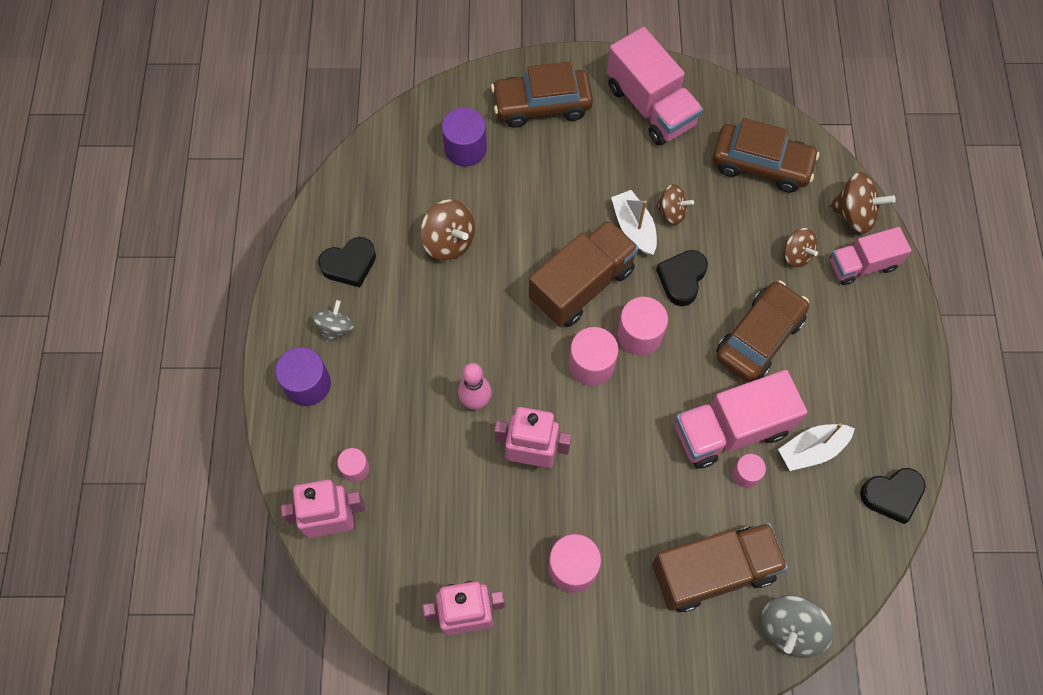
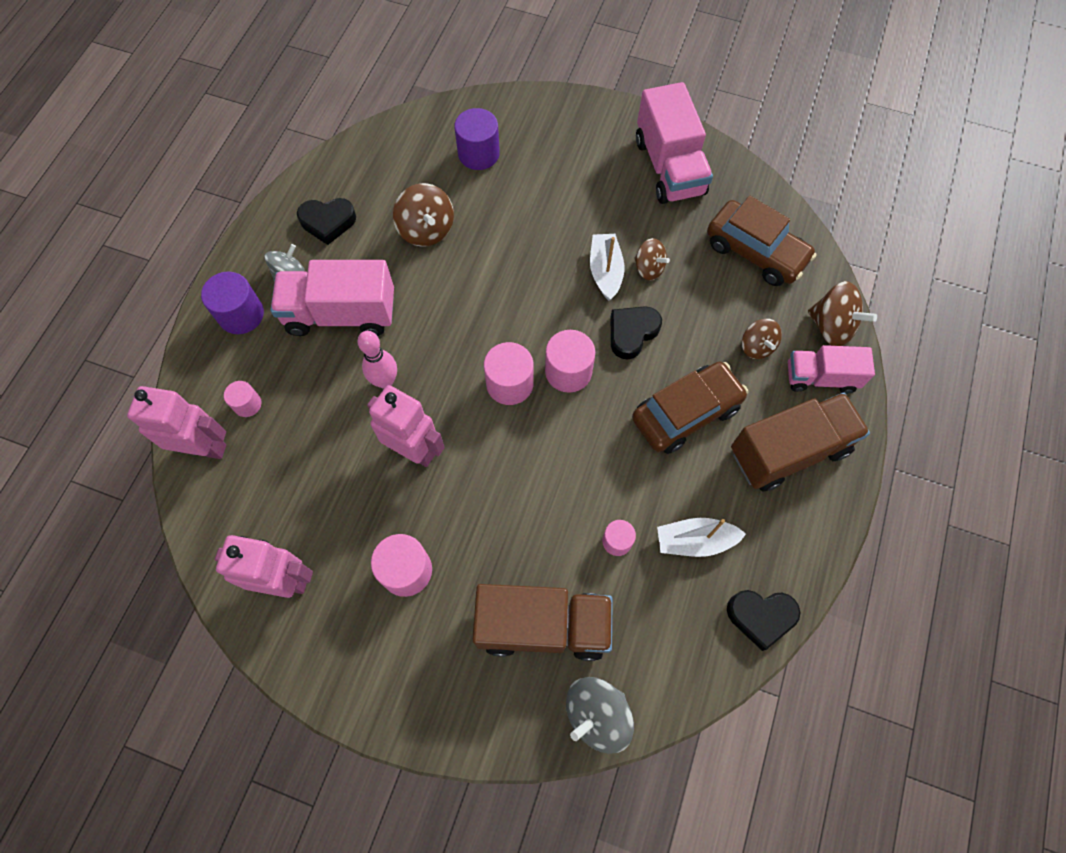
camera: 20 degrees right, 0 degrees up
(541, 105) = (566, 137): brown car -> none
(581, 285) = (532, 307): brown truck -> brown truck (788, 451)
(731, 430) = (620, 492): pink truck -> pink truck (341, 314)

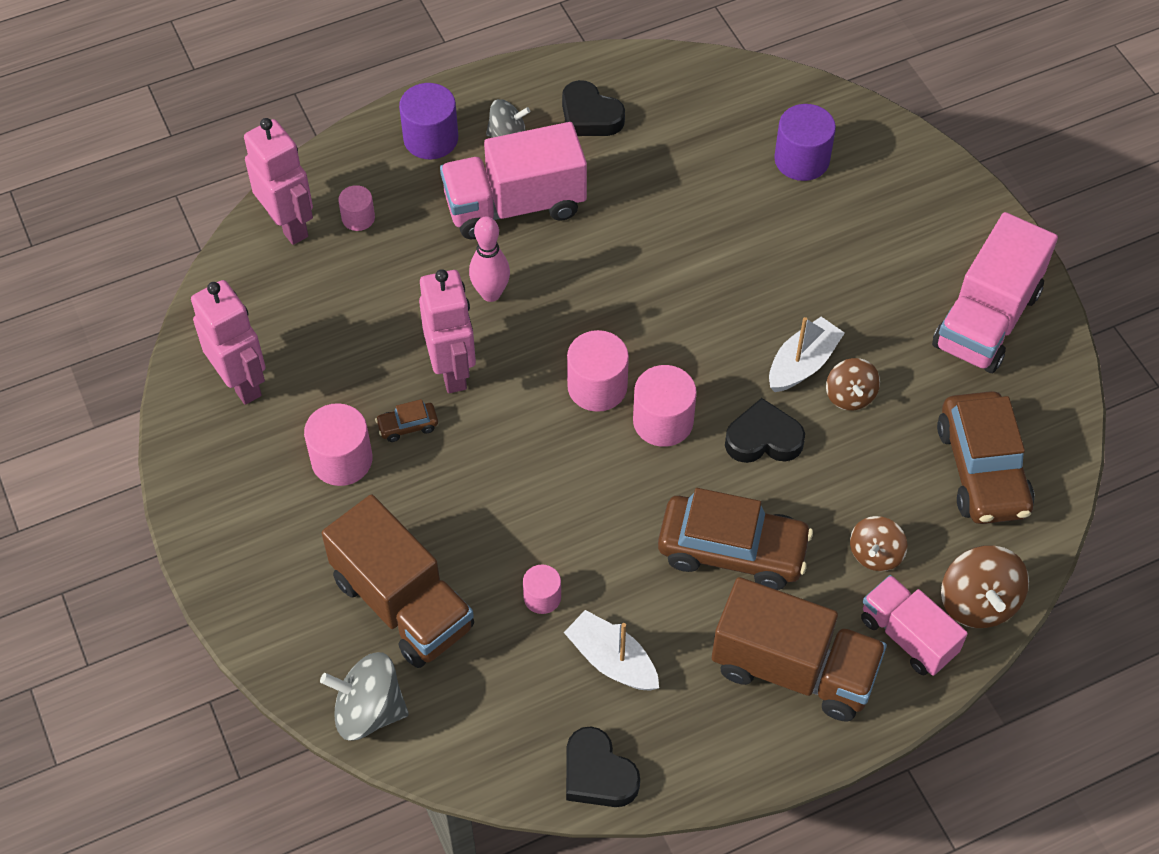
camera: 45 degrees right, 10 degrees down
(341, 314) = (515, 205): pink truck -> pink truck turned 60 degrees counterclockwise
(424, 510) = (408, 426): none -> brown car
(426, 230) = (672, 192): brown spinning top -> none

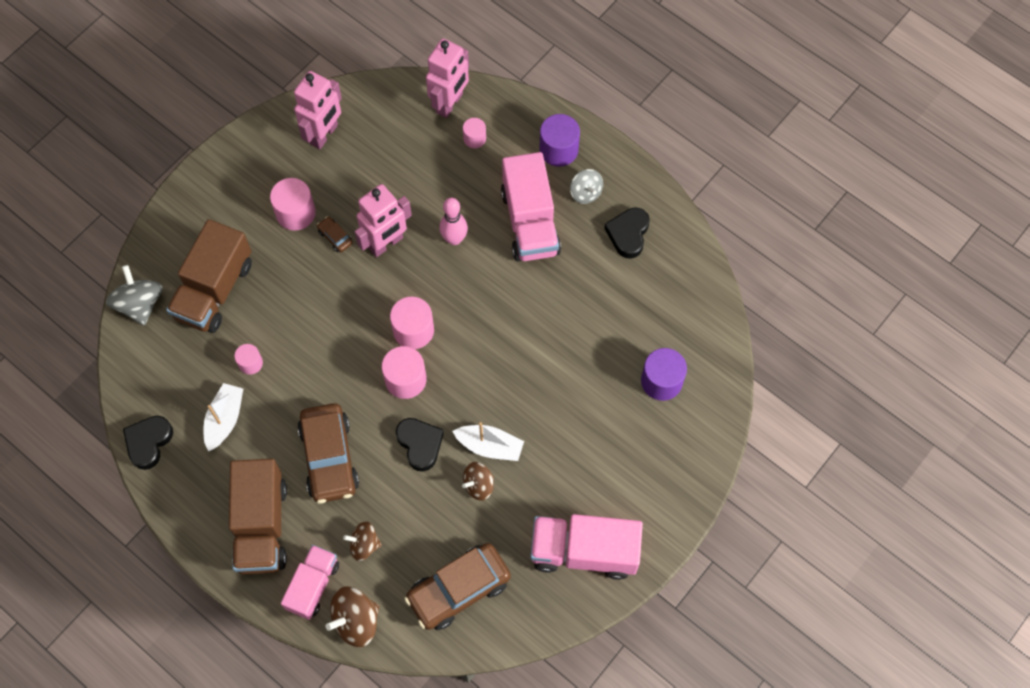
camera: 65 degrees right, 10 degrees up
(515, 205) = (530, 222): pink truck -> pink truck turned 150 degrees counterclockwise

